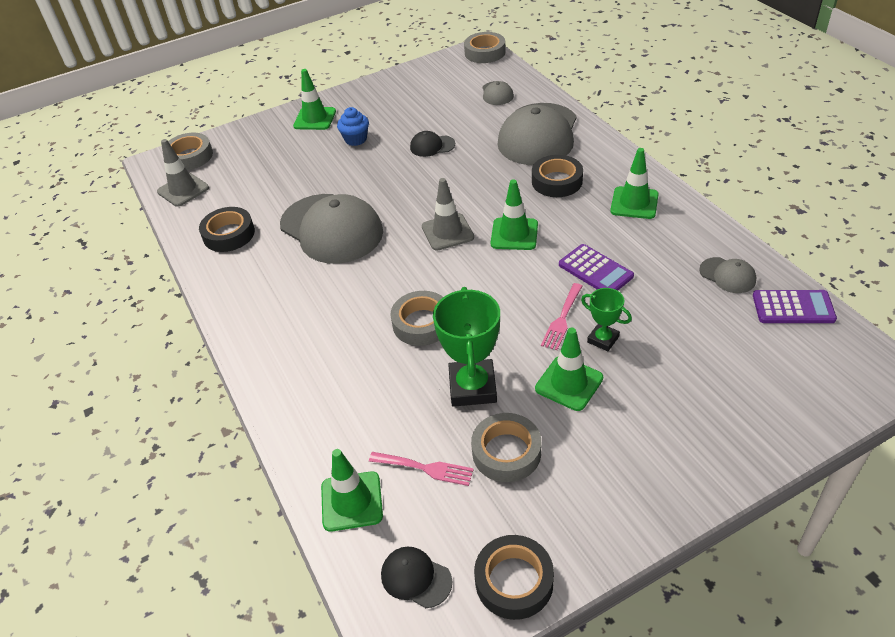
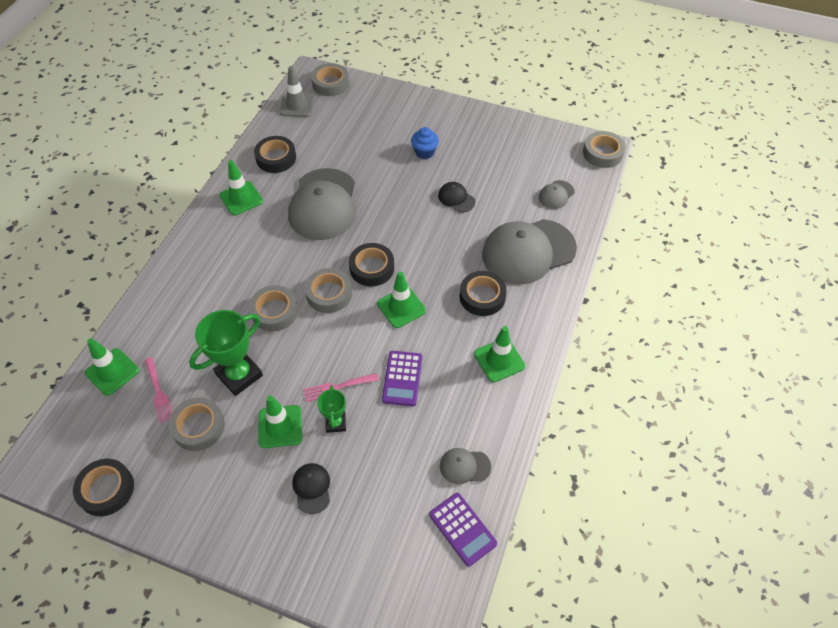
camera: 45 degrees right, 10 degrees up
(315, 119) = (426, 115): green traffic cone -> green traffic cone (241, 198)
(416, 578) = (80, 438): black cap -> black cap (312, 488)
(444, 274) = (329, 294): none -> grey tape
(447, 232) = (372, 268): grey traffic cone -> black tape
(727, 275) = (464, 466): grey cap -> grey cap turned 90 degrees clockwise

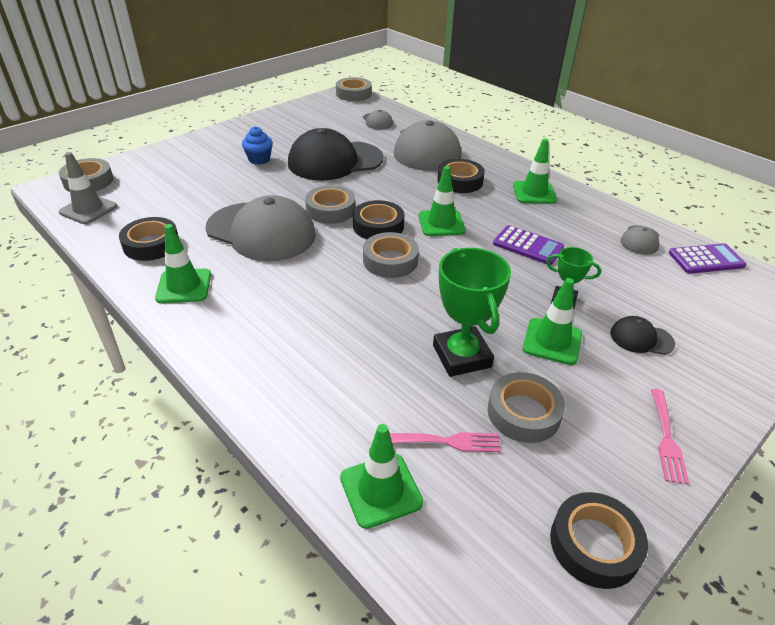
camera: 65 degrees left, 15 degrees down
(274, 311) = (386, 304): grey tape -> grey tape (330, 210)
(337, 387) = (518, 287): pink fork -> pink fork (667, 439)
(456, 198) = (335, 161): black cap -> black cap, size x2.28

